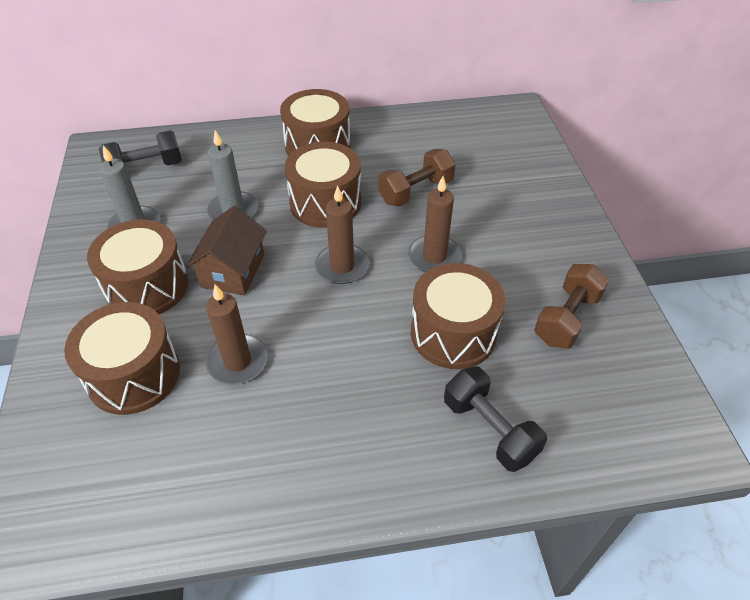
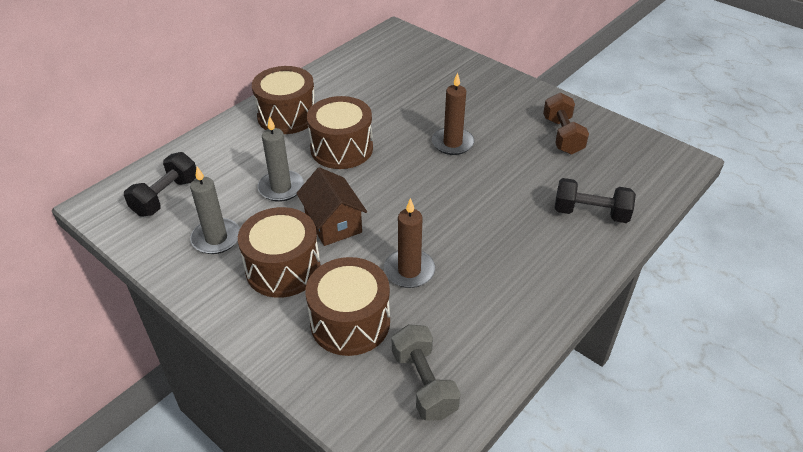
camera: 40 degrees left, 5 degrees down
(115, 483) = (424, 383): none -> grey dumbbell
(342, 266) = (403, 180): brown candle -> none
(416, 191) = (393, 111): brown dumbbell -> none
(453, 333) = (514, 178): brown drum -> none

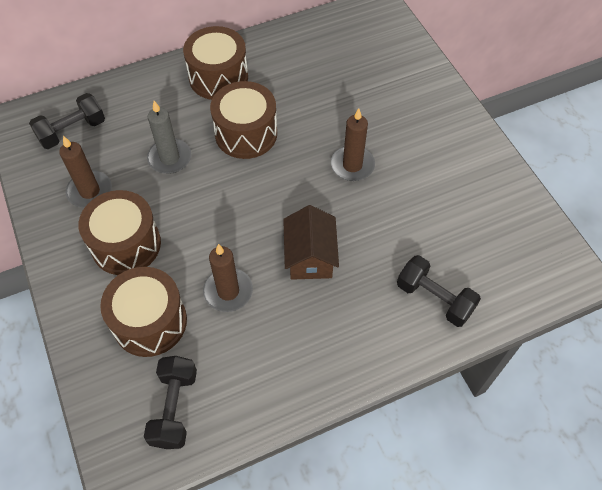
camera: 25 degrees right, 15 degrees up
(216, 238) = (90, 191): grey candle -> brown candle
(333, 223) = (192, 214): brown house -> brown house (310, 256)
(424, 383) = (174, 408): grey dumbbell -> black dumbbell
(562, 136) = (467, 197): brown dumbbell -> none

